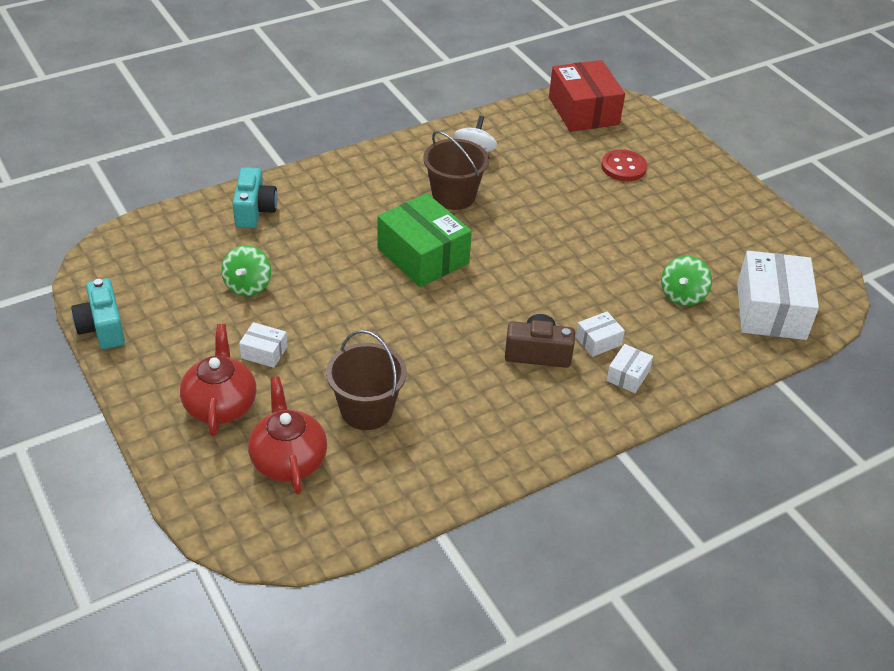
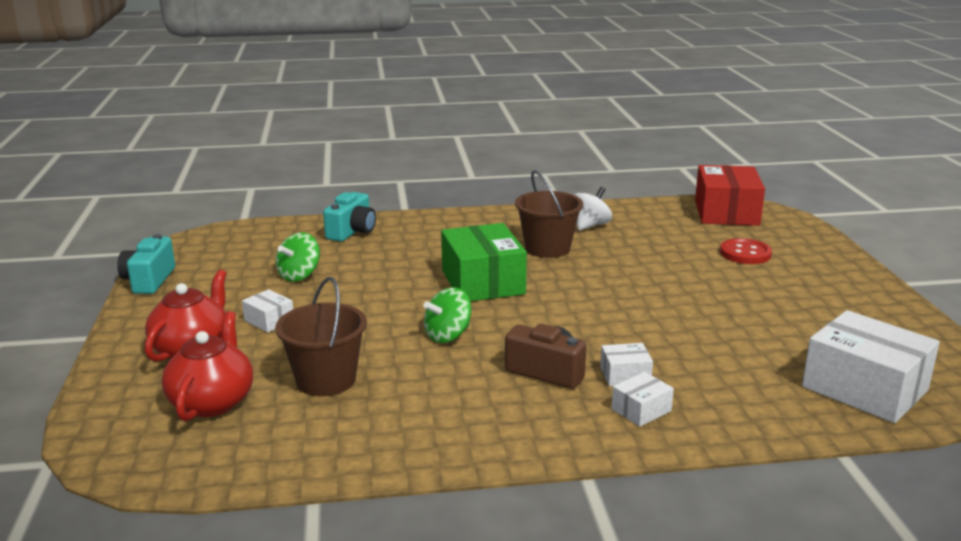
camera: 25 degrees right, 20 degrees down
(682, 295) = (754, 356): green spinning top -> green spinning top (448, 335)
(771, 311) = (864, 388): white box -> white box turned 75 degrees counterclockwise

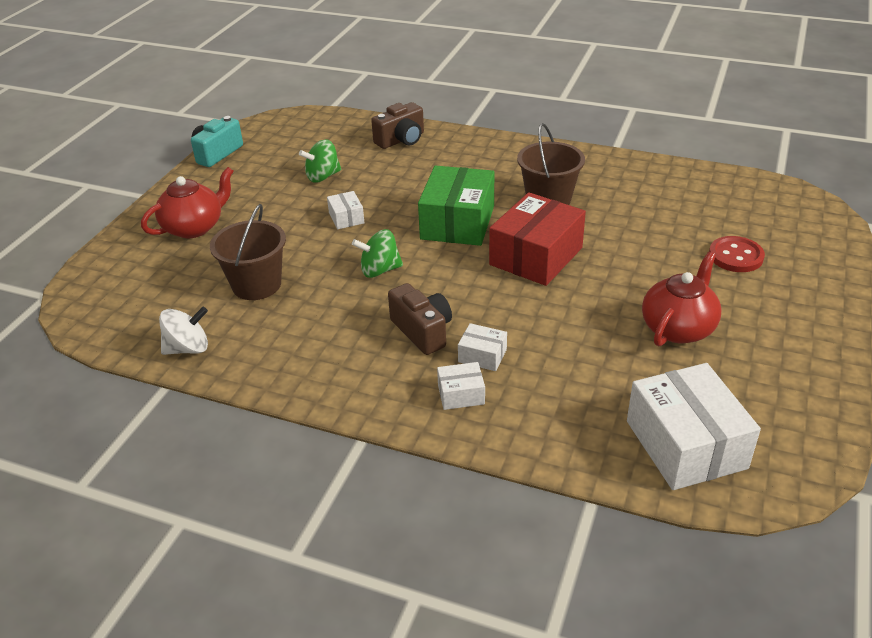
camera: 30 degrees right, 15 degrees up
(213, 402) = (170, 279): red teapot -> red teapot (678, 328)
(269, 320) = (265, 216): white box -> white box (346, 218)
(352, 232) = (401, 140): turquoise camera -> brown camera
(590, 225) = (614, 183): white spinning top -> white spinning top (188, 348)
(726, 212) = (770, 200): red box -> red box (536, 256)

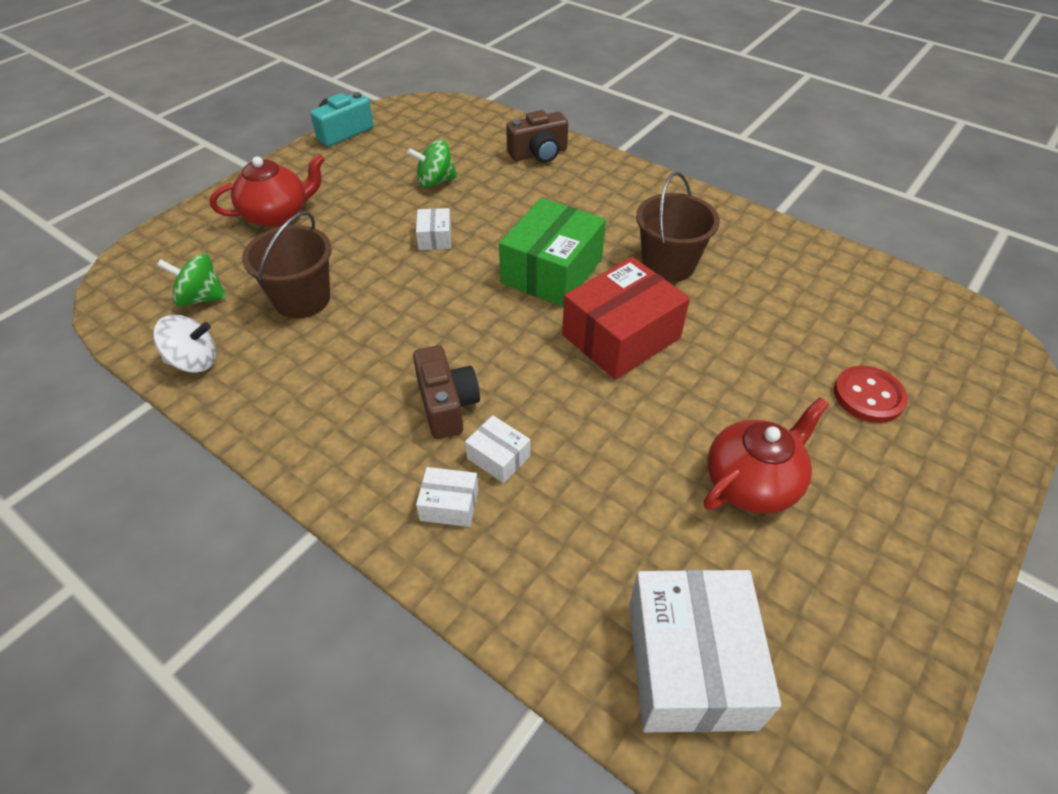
camera: 15 degrees right, 10 degrees up
(379, 270) = (438, 312): green spinning top -> green spinning top (201, 298)

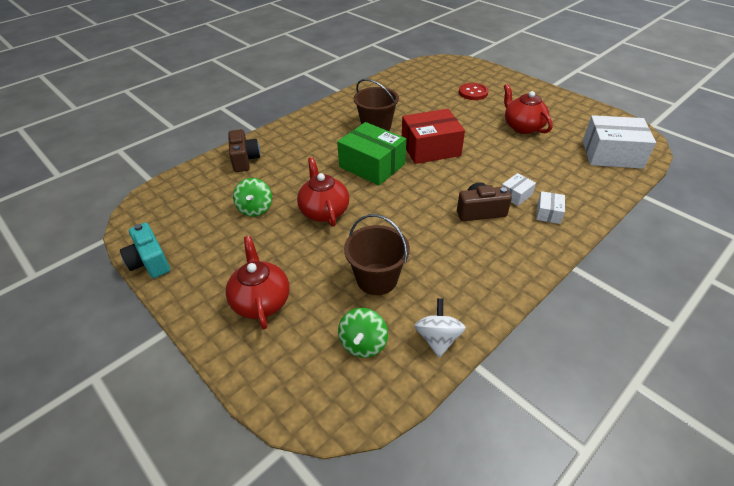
camera: 80 degrees left, 5 degrees down
(435, 238) = (324, 211): white box -> red teapot
(621, 336) = (430, 148): red box -> red box turned 75 degrees counterclockwise

